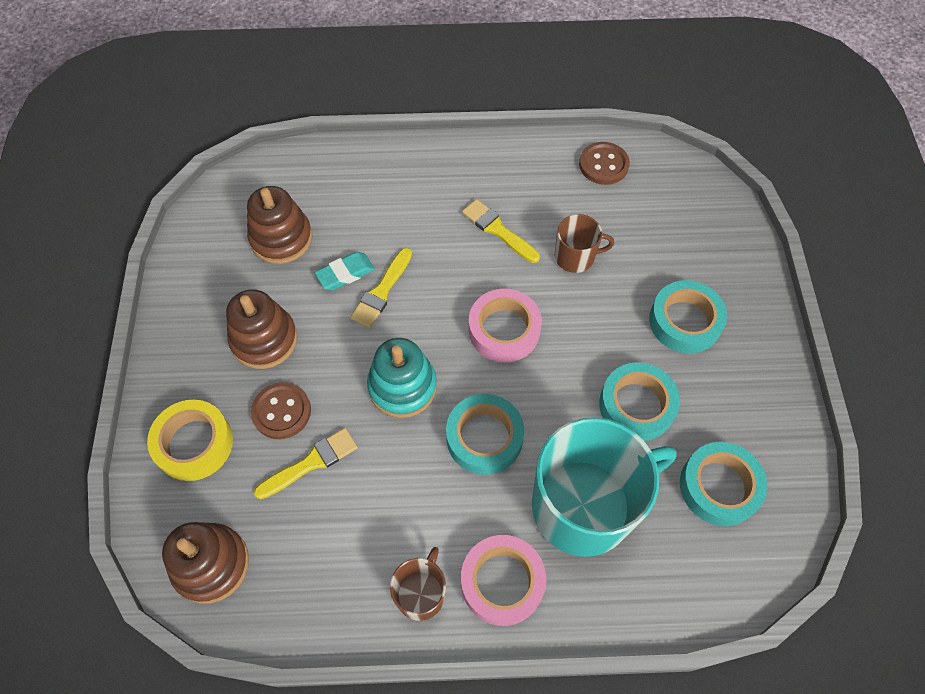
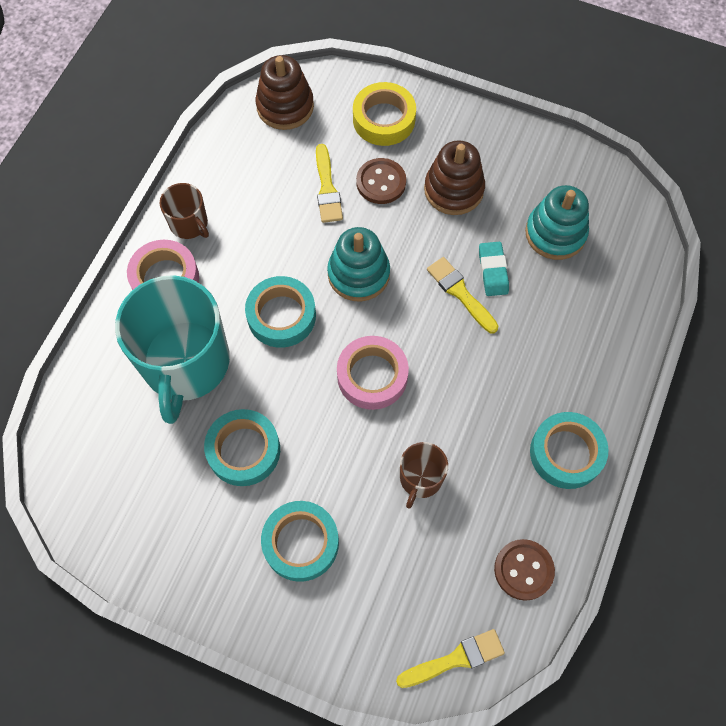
camera: 115 degrees right, 5 degrees up
(281, 238) = (555, 233): brown stacking toy -> turquoise stacking toy
(498, 230) = (484, 421): yellow brush -> yellow brush (455, 659)
(719, 487) = (139, 477): turquoise tape -> turquoise tape (566, 453)

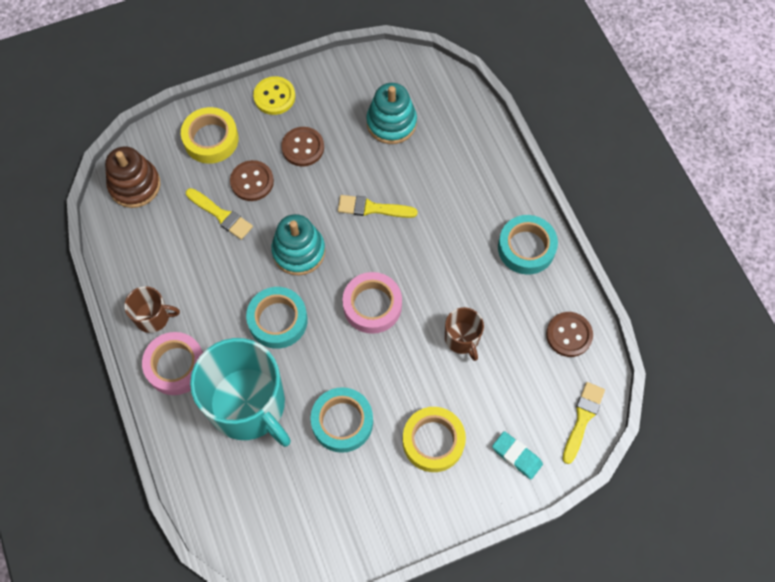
camera: 45 degrees left, 0 degrees up
(301, 543) = (433, 441): turquoise tape -> yellow tape
(453, 190) = (303, 147): brown stacking toy -> brown button
(474, 127) = (274, 97): none -> yellow button
(493, 271) = (378, 178): turquoise eraser -> turquoise eraser (516, 456)

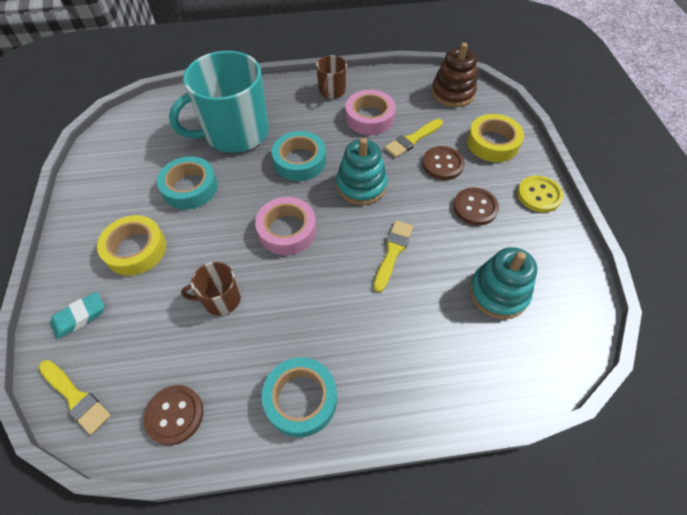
camera: 105 degrees right, 10 degrees down
(176, 366) = (286, 98): pink tape -> pink tape (369, 117)

